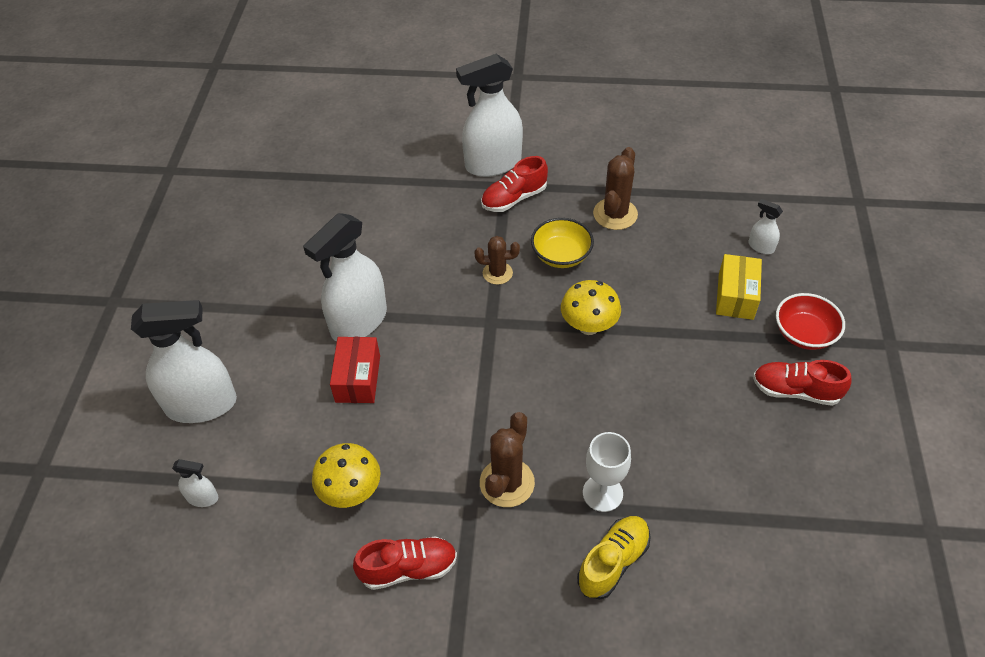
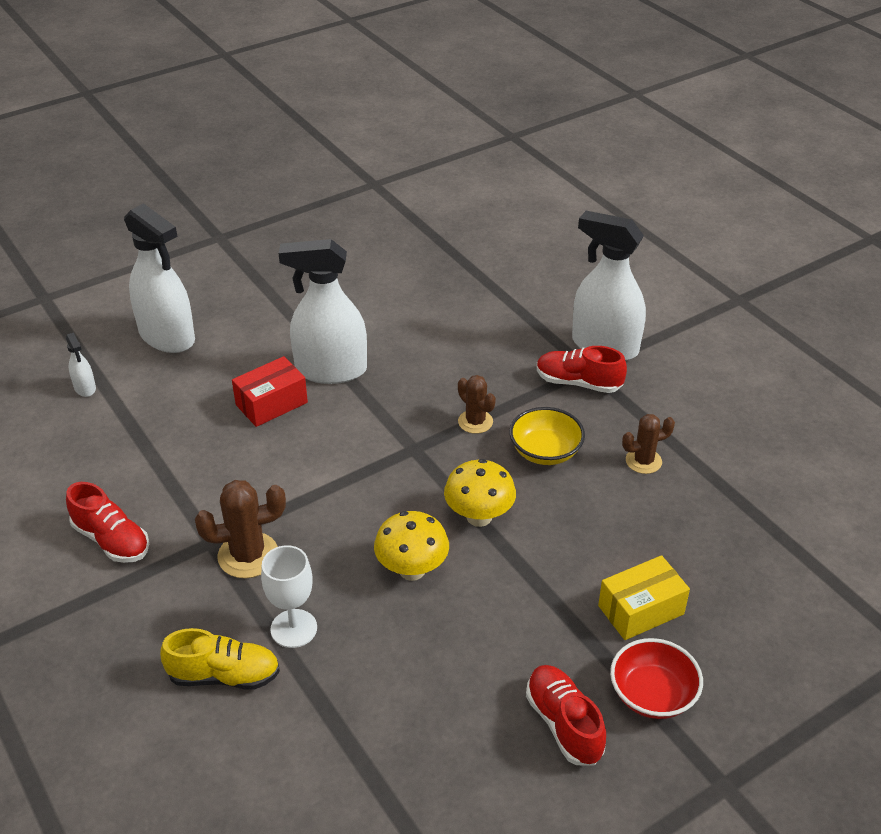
camera: 50 degrees right, 10 degrees down
(351, 492) = (157, 464): yellow mushroom -> yellow mushroom (412, 570)
(615, 214) = (643, 461): brown cactus -> brown cactus, size x0.65
(761, 247) = (736, 597): white spray bottle -> none

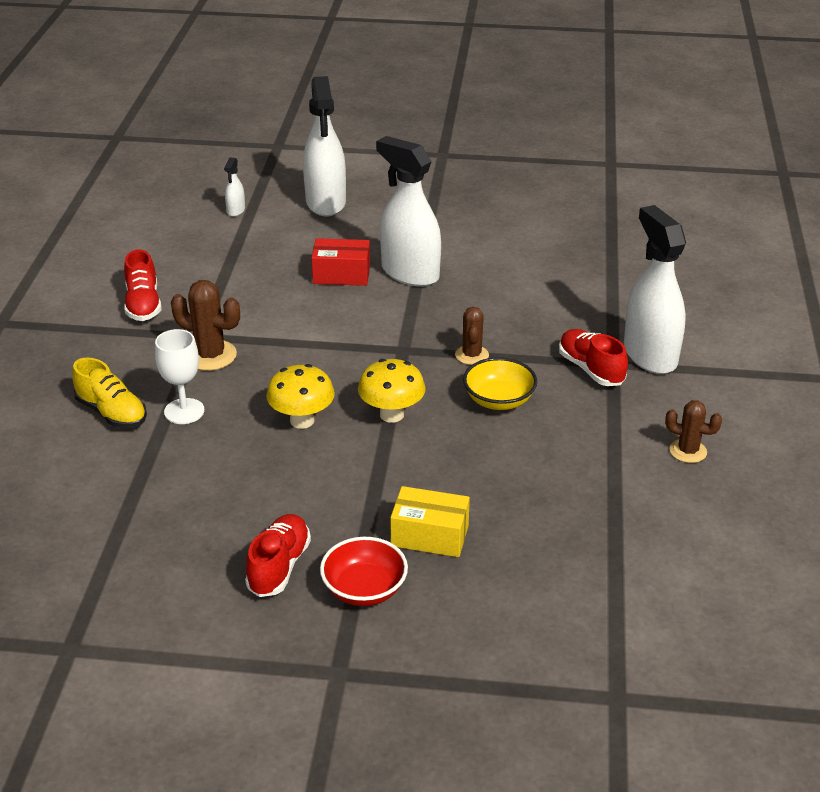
camera: 40 degrees right, 5 degrees down
(643, 461) = (570, 446): brown cactus -> brown cactus (688, 451)

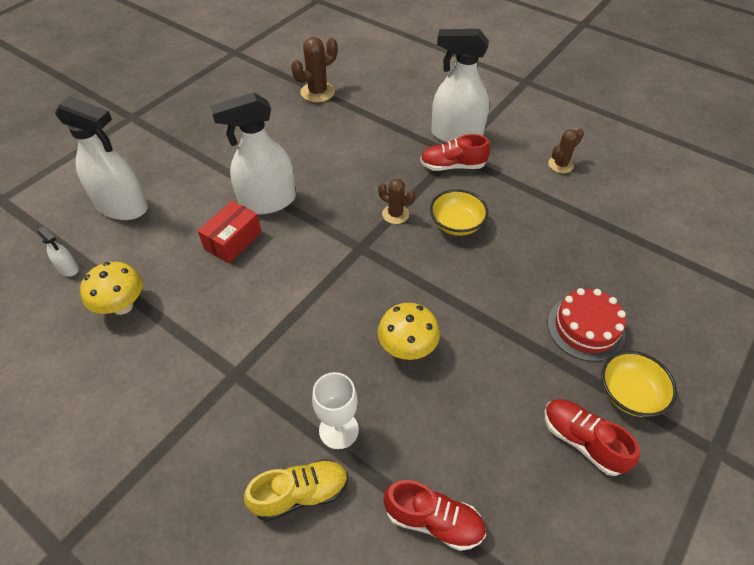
camera: 60 degrees left, 15 degrees up
(143, 304) = (148, 399): red shoe -> red shoe (433, 520)
(210, 355) = (272, 376): brown cactus -> brown cactus (317, 92)
(364, 589) = (629, 394): red bowl -> yellow bowl
(391, 414) = (435, 289): yellow mushroom -> yellow mushroom (122, 306)
(430, 535) = (585, 328): yellow box -> red cake

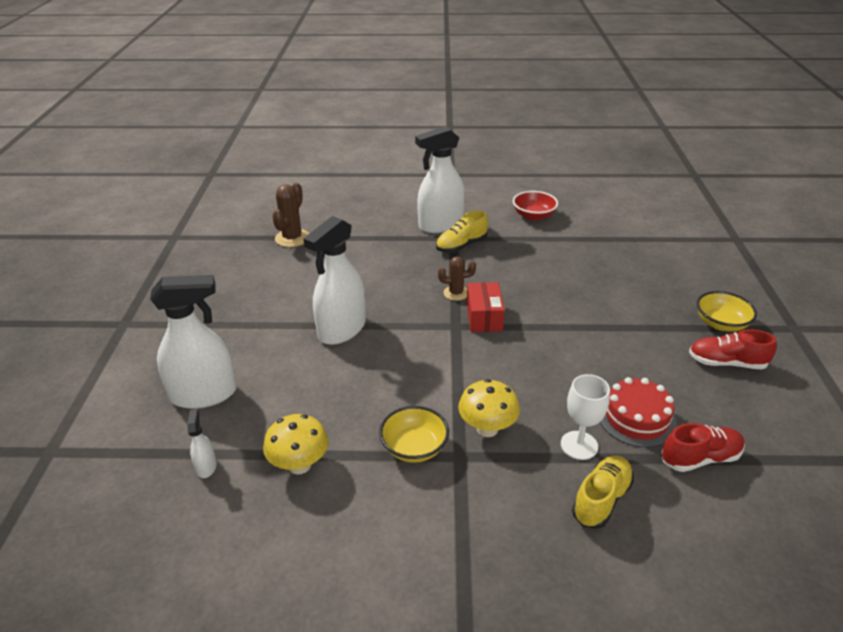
camera: 35 degrees left, 15 degrees down
(68, 268) = (206, 466): white spray bottle -> white spray bottle turned 105 degrees counterclockwise
(233, 241) = (345, 370): red box -> red box (484, 317)
(407, 348) = (564, 370): yellow mushroom -> yellow mushroom (487, 429)
(452, 166) = (461, 246): red shoe -> yellow shoe
(456, 224) = (507, 280): yellow bowl -> yellow bowl (414, 447)
(560, 165) = (533, 216): brown cactus -> red bowl
(585, 328) = (657, 301): red cake -> red cake (636, 418)

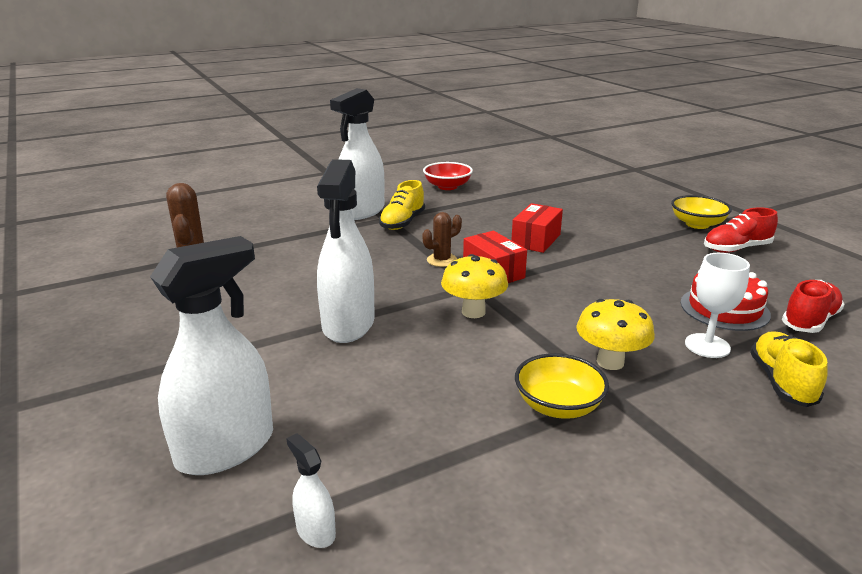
camera: 30 degrees left, 10 degrees down
(299, 465) = (445, 476): yellow mushroom -> yellow mushroom (473, 312)
(550, 296) = (536, 240): none -> red box

